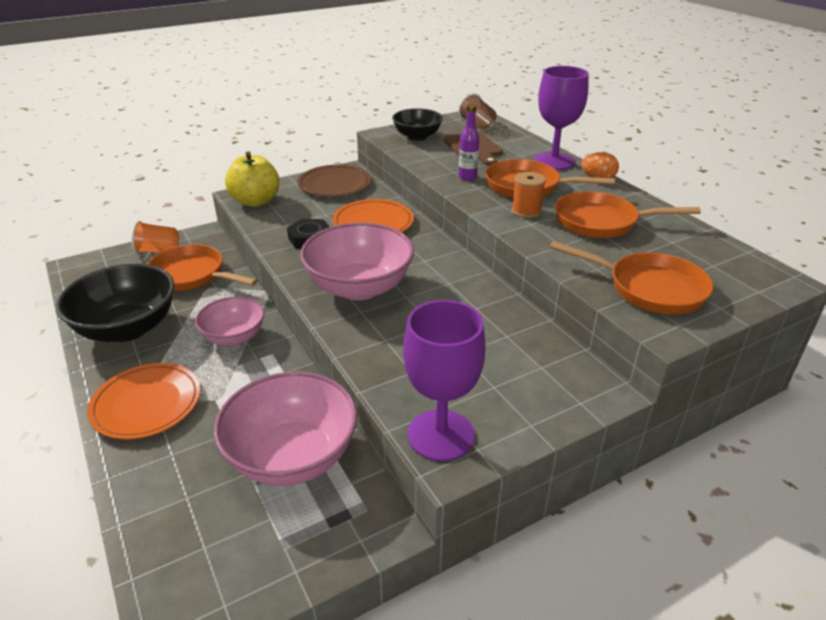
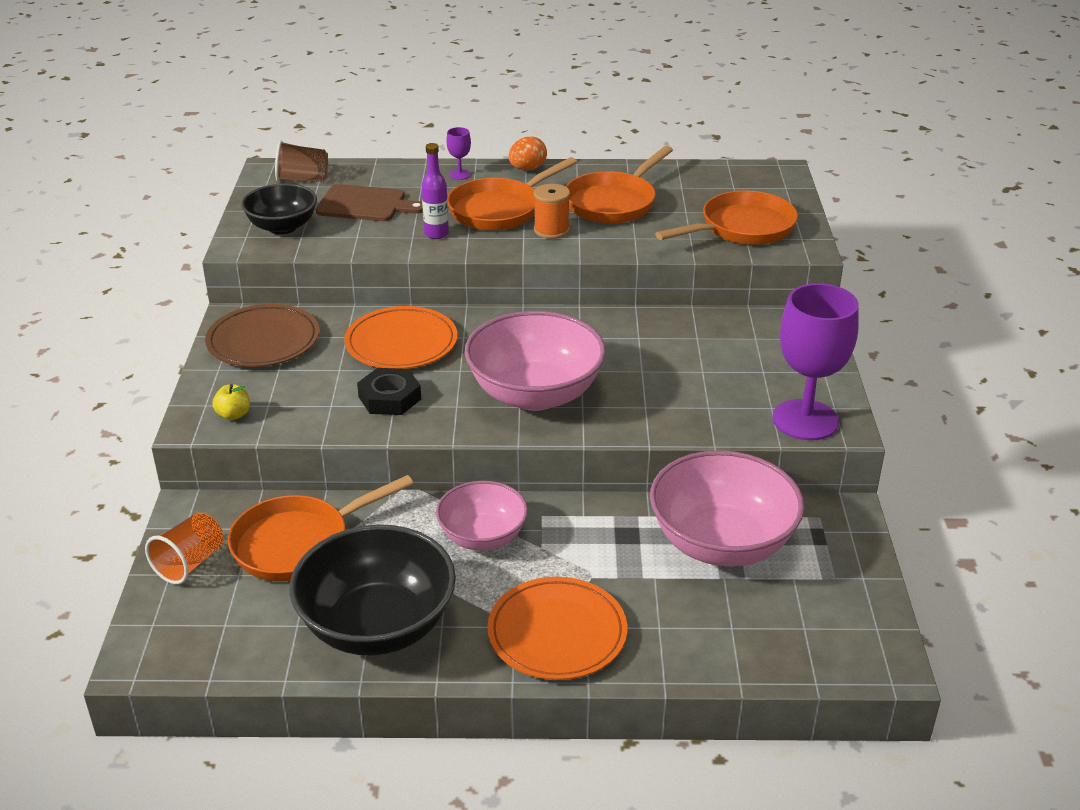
camera: 60 degrees left, 0 degrees up
(255, 201) = (233, 415): yellow apple -> yellow apple, size x0.44
(553, 161) = (460, 174): purple goblet -> purple goblet, size x0.41

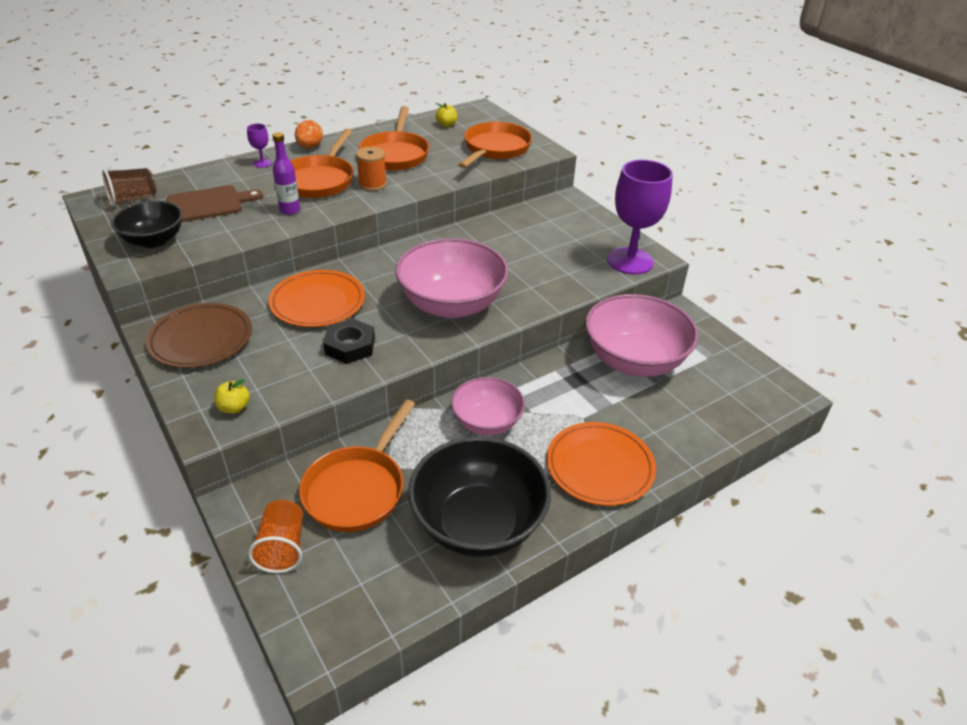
camera: 35 degrees left, 5 degrees up
(714, 182) = (446, 125): none -> yellow apple

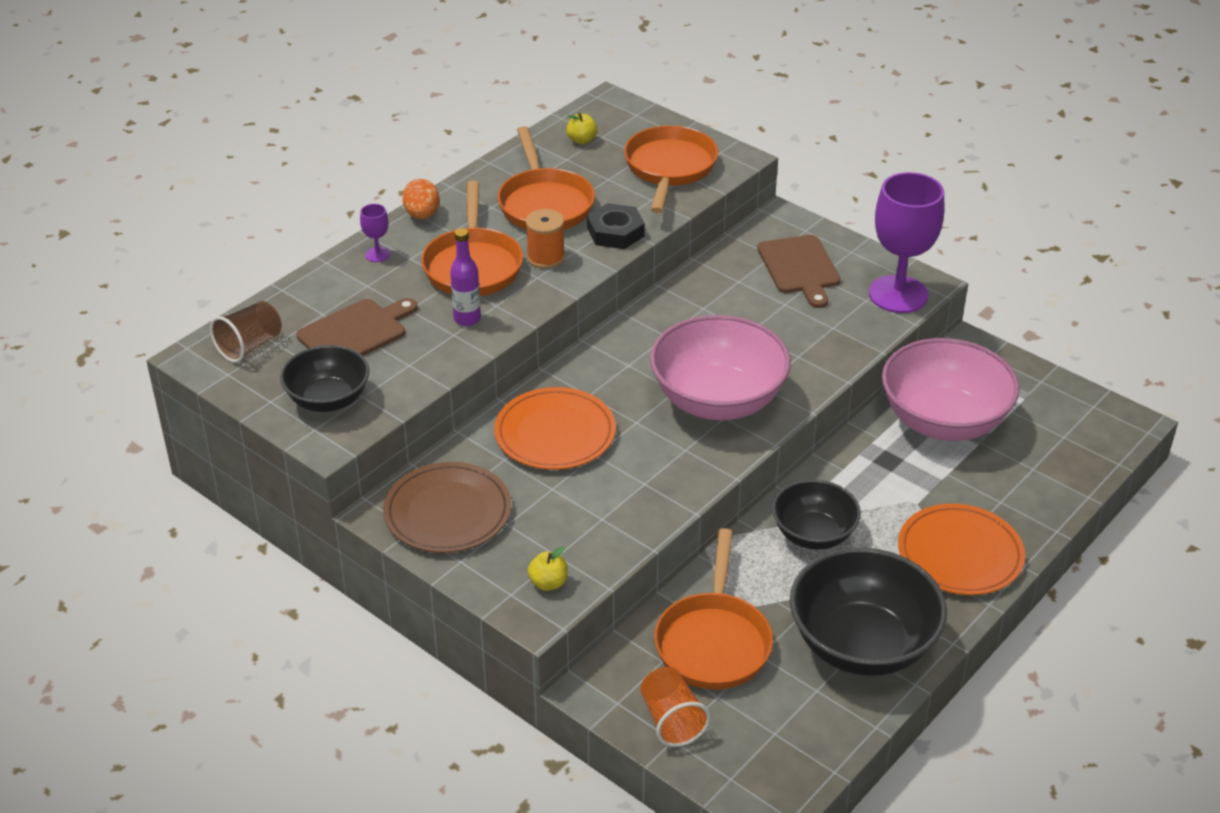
camera: 15 degrees left, 0 degrees up
(350, 346) = (630, 480): black nut -> black nut (615, 232)
(487, 422) = (813, 534): pink bowl -> black bowl
(564, 231) = (799, 268): none -> brown cutting board

